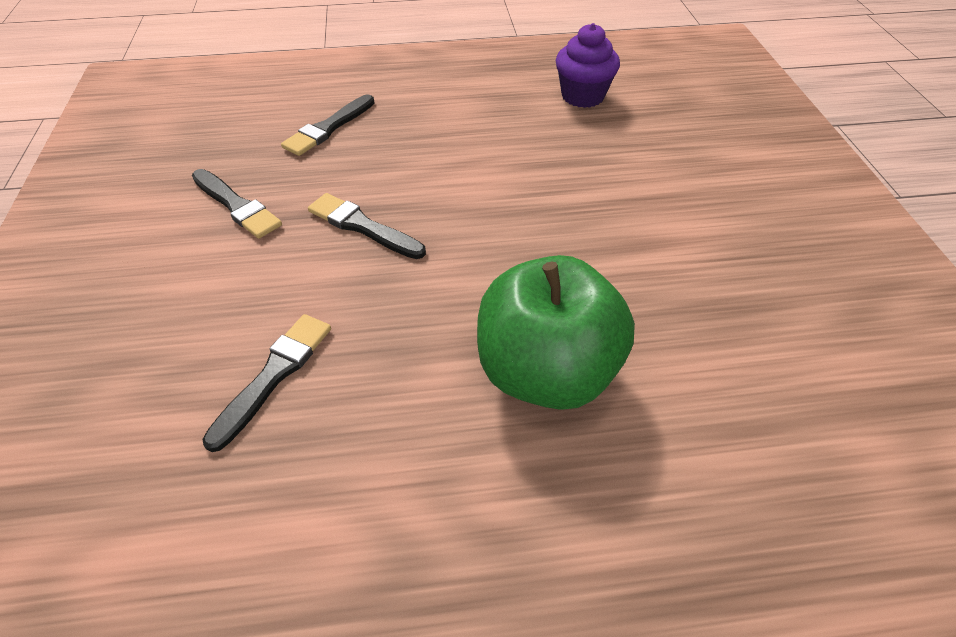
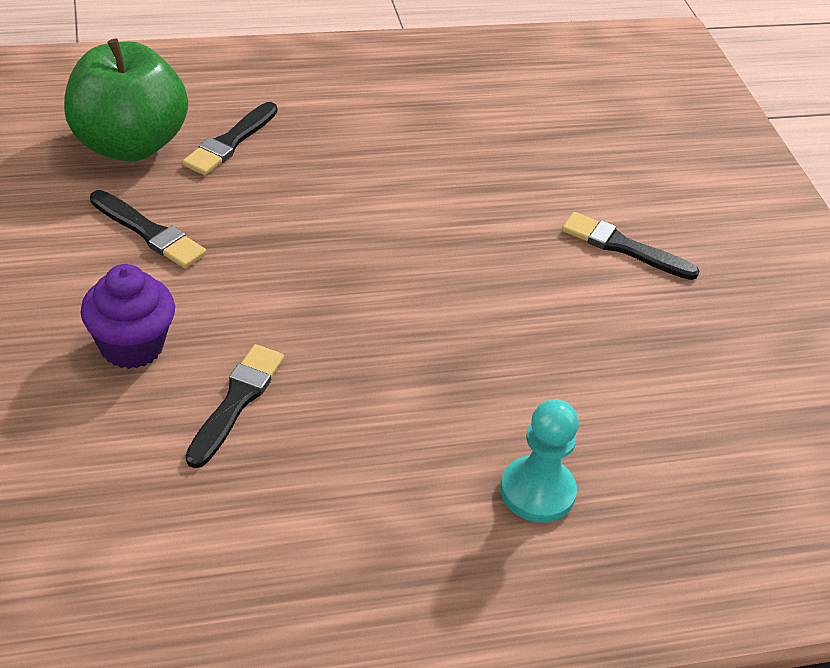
camera: 10 degrees left, 5 degrees down
(363, 226) = (294, 256): black brush -> black brush (623, 247)
(546, 372) = (500, 397): green apple -> green apple (129, 144)
(579, 488) = (537, 491): none -> turquoise pawn
(582, 96) = (516, 108): purple cupcake -> purple cupcake (132, 346)

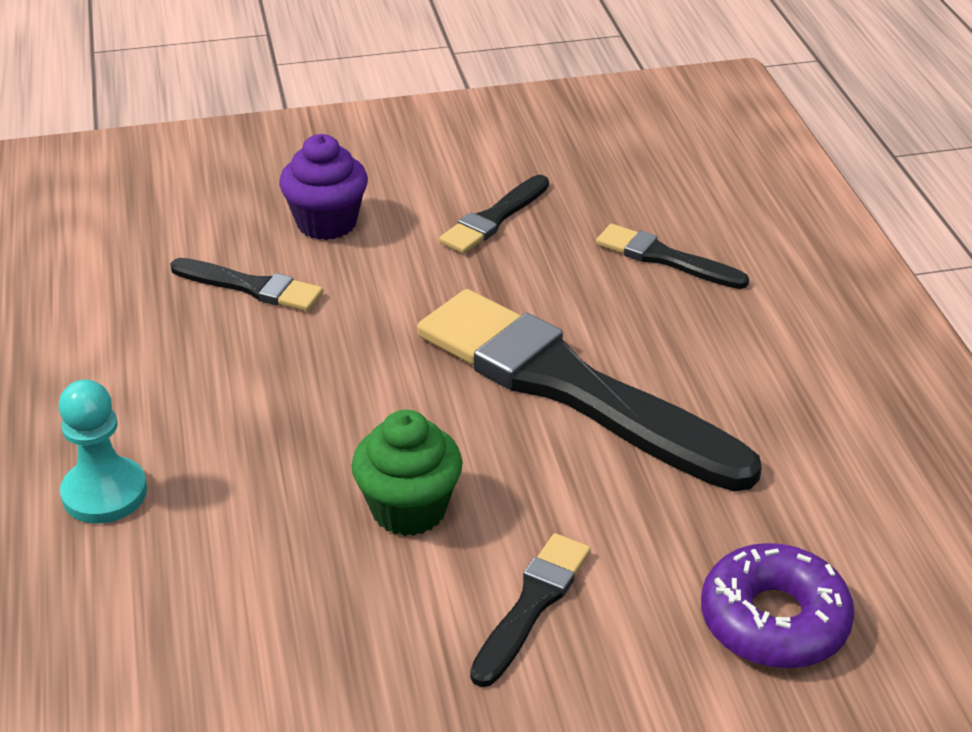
camera: 95 degrees right, 5 degrees down
(129, 144) = (638, 194): green apple -> none
(396, 208) = (571, 388): none -> black brush
(538, 302) = (409, 509): none -> green cupcake
(618, 148) = (774, 620): none -> purple donut

